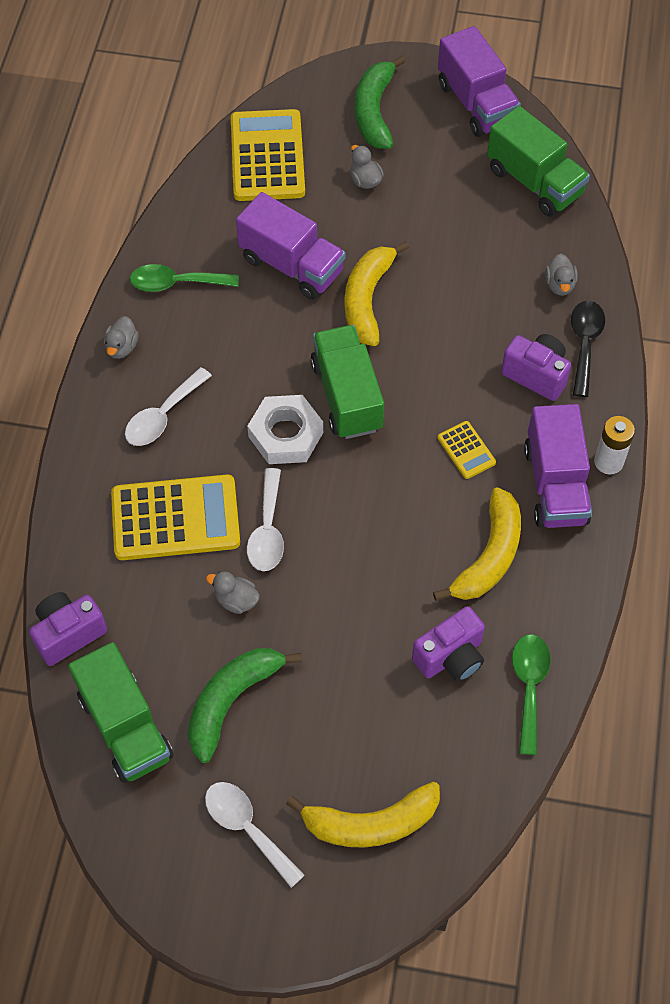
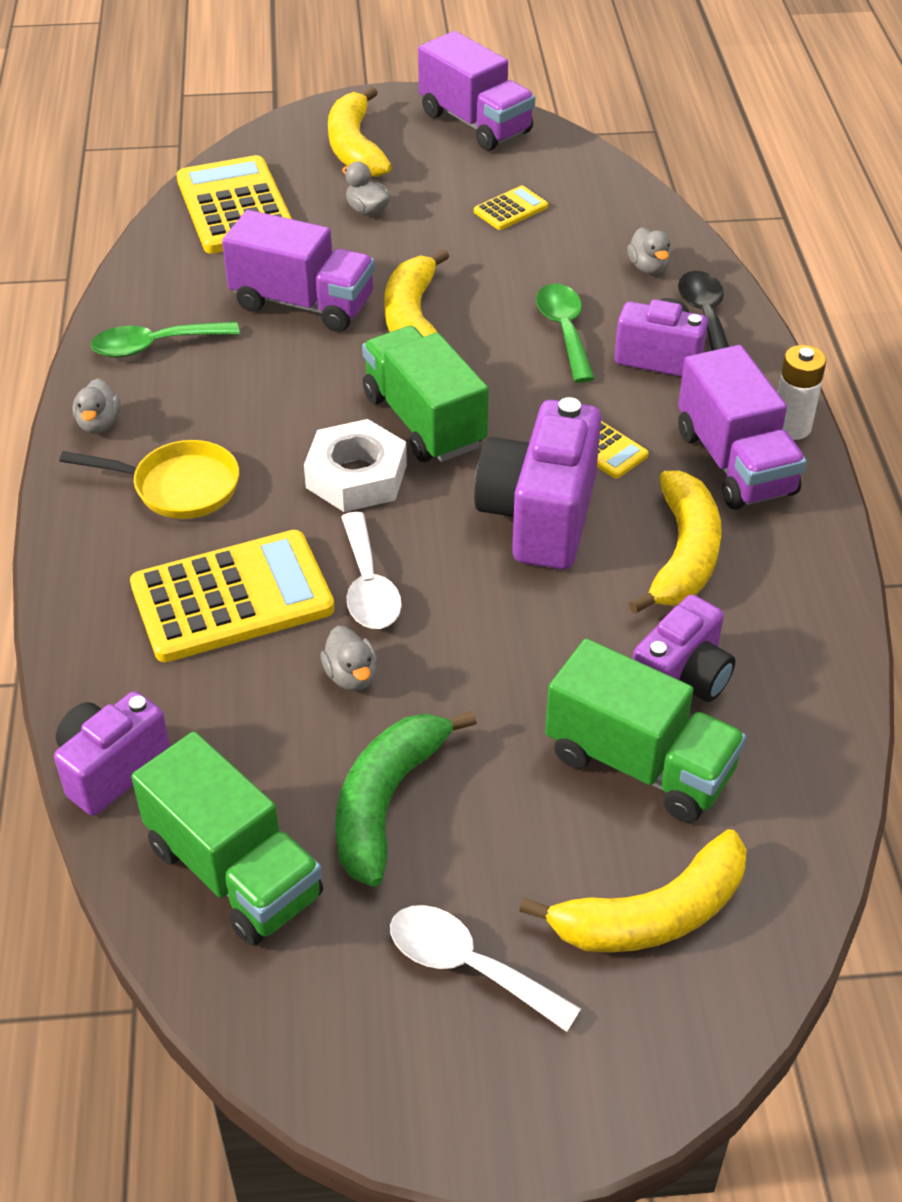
camera: 15 degrees left, 15 degrees down
(162, 416) = (178, 487): white spoon -> yellow pan
(236, 600) = (351, 676): grey duck -> grey duck turned 120 degrees counterclockwise
(374, 111) = (355, 148): green banana -> yellow banana
(400, 500) = (539, 517): none -> purple camera
(474, 202) = (511, 209): none -> yellow calculator
(529, 686) = (803, 692): green spoon -> green spoon (564, 330)
(534, 182) = (575, 180): green truck -> green truck (639, 763)

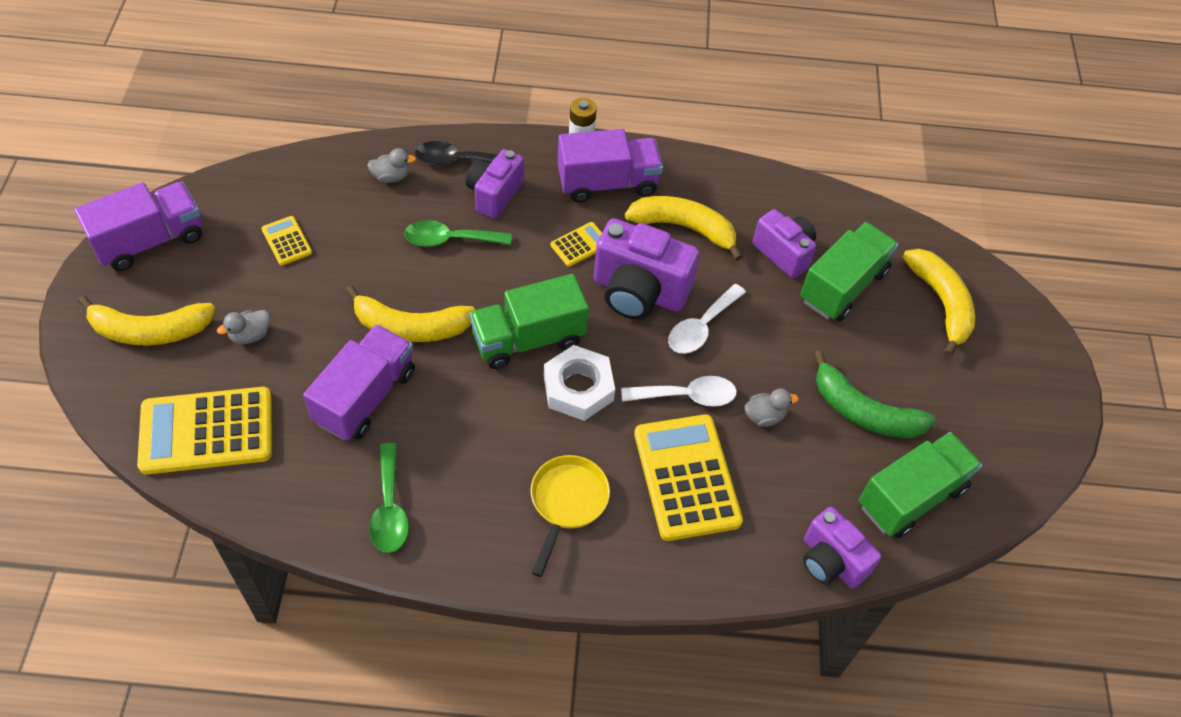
camera: 85 degrees left, 10 degrees up
(99, 424) = (480, 555): grey duck -> none
(467, 966) = (973, 390): white spoon -> white spoon (701, 327)

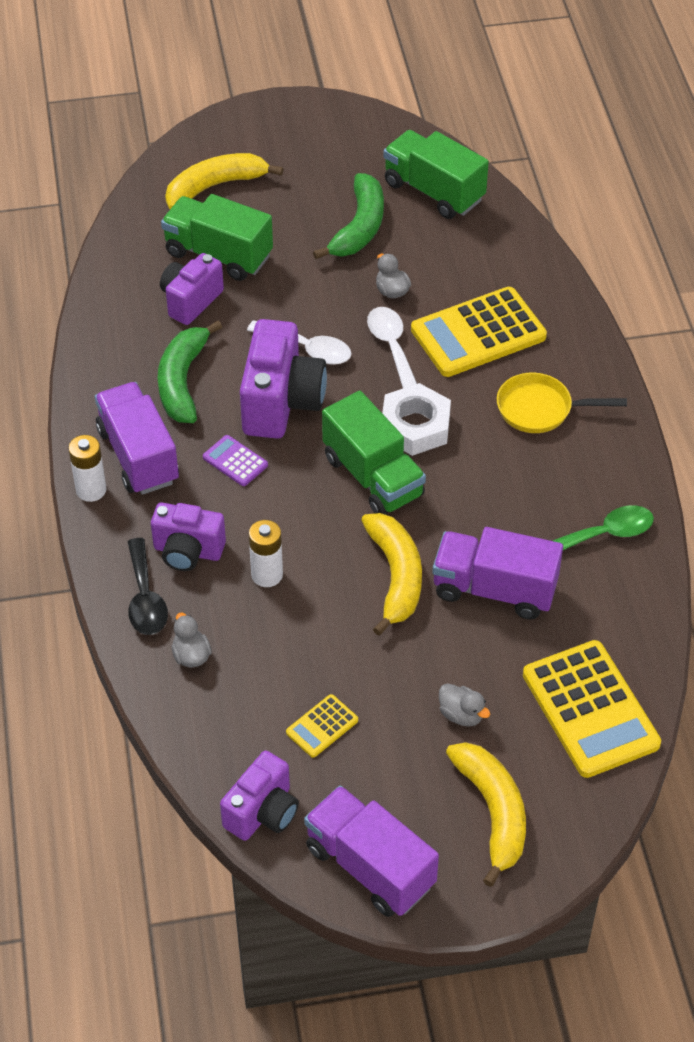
camera: 100 degrees left, 5 degrees down
(449, 239) = (267, 575): green spoon -> white battery
(580, 245) = (235, 461): yellow calculator -> purple calculator
(684, 228) = (182, 381): yellow banana -> green banana
(831, 561) = (516, 233): purple camera -> purple camera (262, 812)

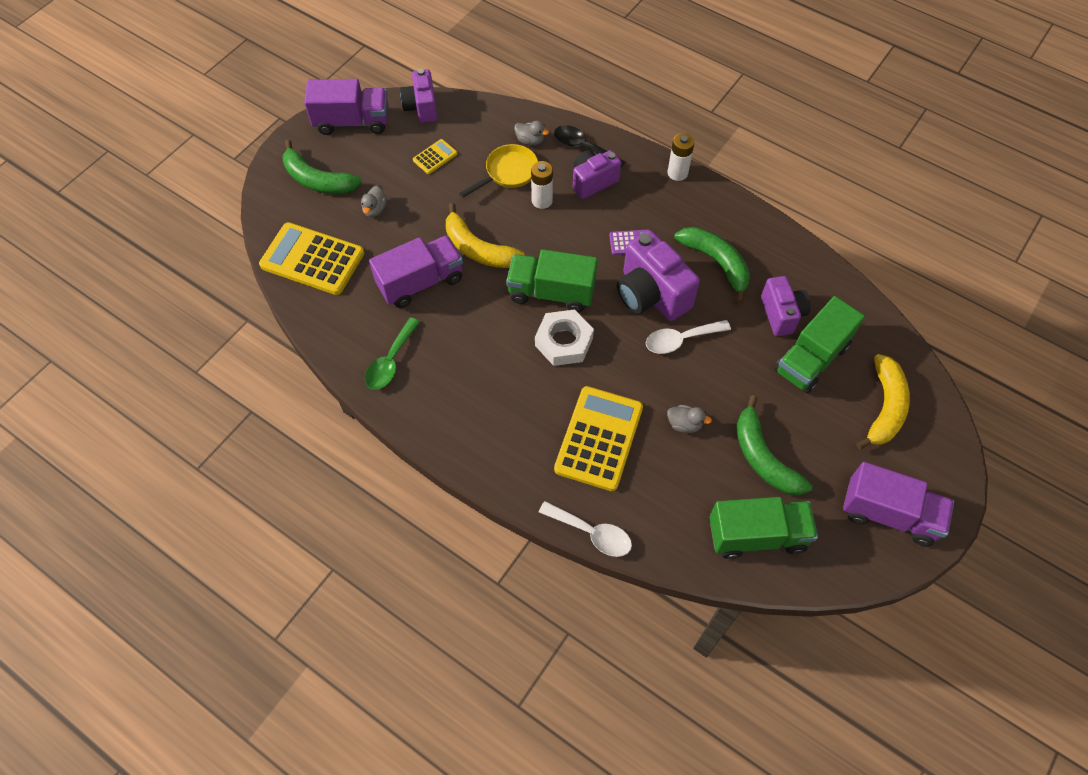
camera: 135 degrees right, 10 degrees up
(138, 456) = (680, 206): purple truck -> purple truck (889, 514)
(218, 255) = (811, 359): green truck -> green truck turned 150 degrees clockwise
(322, 726) = (435, 157): yellow calculator -> yellow calculator turned 45 degrees clockwise
(391, 346) = (637, 383): white spoon -> white spoon (592, 533)
(461, 714) = (375, 210): grey duck -> grey duck turned 75 degrees counterclockwise
(493, 812) = (318, 180): yellow banana -> green banana
(540, 409) = (505, 414): yellow pan -> yellow pan (508, 173)

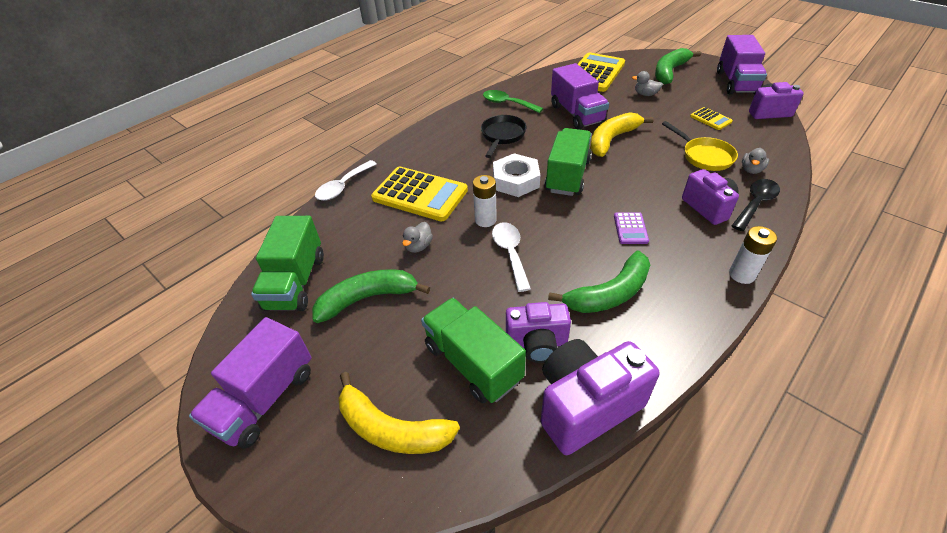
camera: 100 degrees right, 15 degrees down
(472, 362) = (502, 136): none -> black pan
(542, 200) = (674, 174): white battery -> white battery (485, 220)
(651, 294) = (565, 237): purple camera -> purple camera (586, 406)

